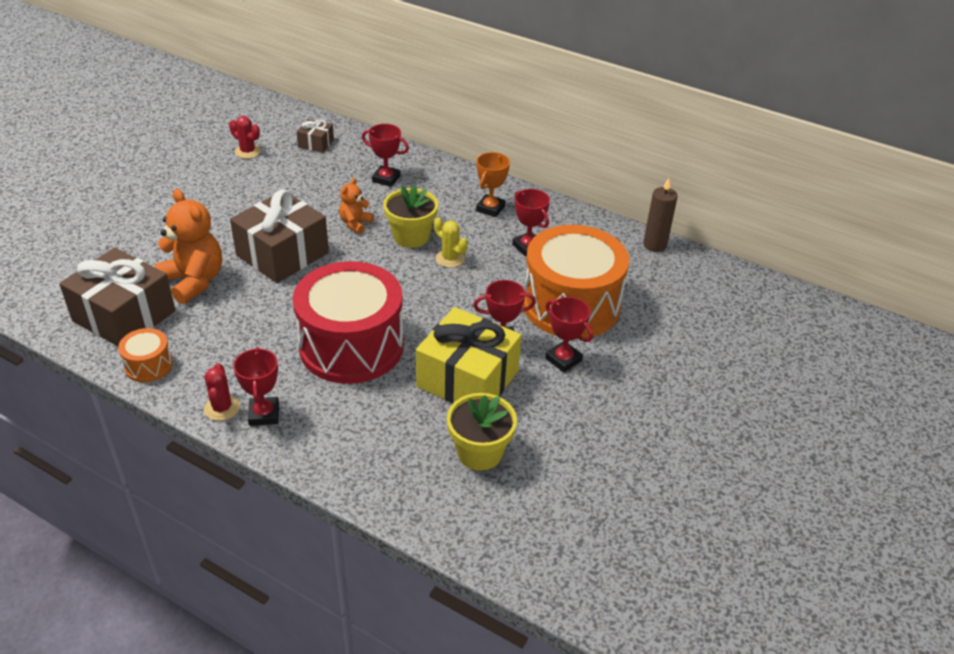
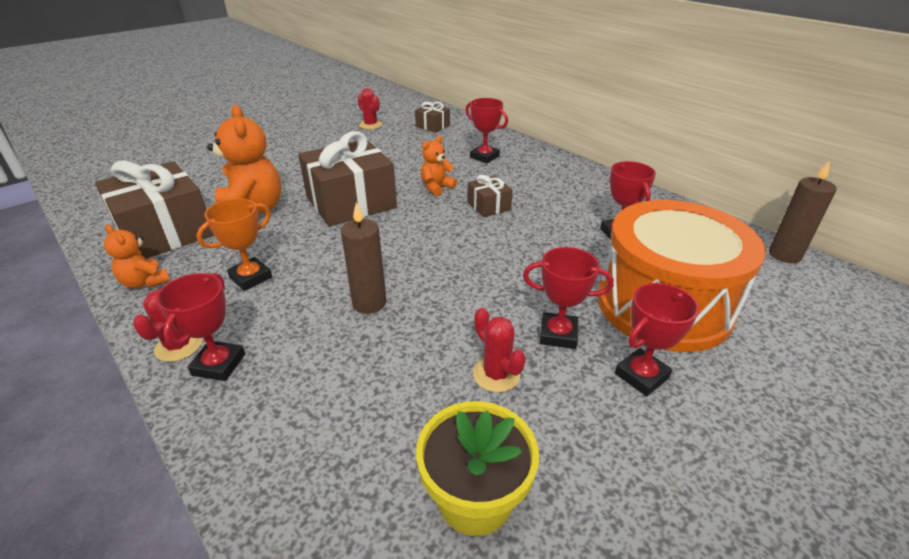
camera: 20 degrees right, 5 degrees down
(148, 365) = (145, 282): orange drum -> orange teddy bear
(351, 346) = (369, 303): red drum -> brown candle
(411, 237) = (488, 206): yellow flower pot -> brown gift
(450, 258) = (523, 232): yellow cactus -> none
(467, 379) = (496, 374): yellow gift -> red cactus
(490, 208) = (584, 193): orange trophy -> orange trophy (251, 277)
(563, 359) = (641, 376): red trophy -> red trophy turned 75 degrees clockwise

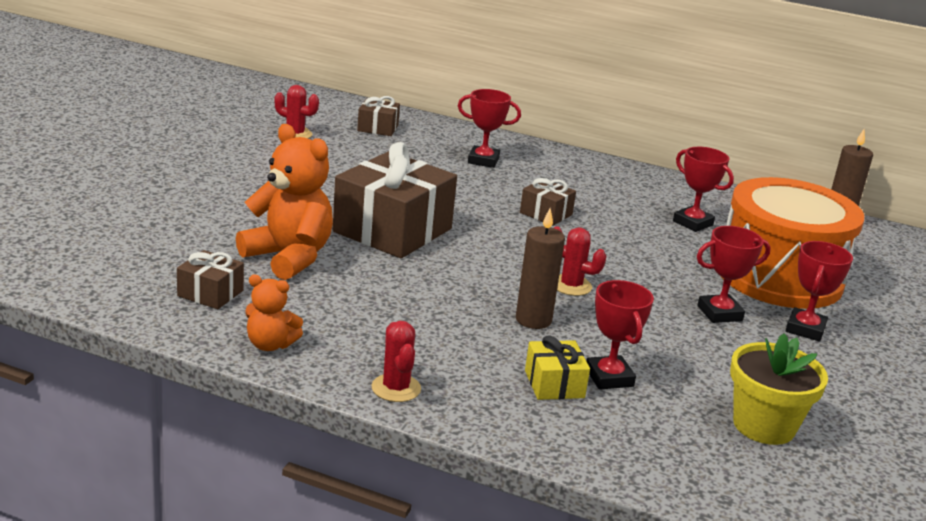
camera: 30 degrees left, 10 degrees down
(165, 231) = (210, 293): brown gift -> brown gift, size x0.47
(219, 365) = (457, 393): red trophy -> red trophy (609, 377)
(251, 277) = (383, 320): orange trophy -> none
(311, 377) = (554, 384): none -> yellow gift
(437, 187) = (469, 201): orange teddy bear -> none
(496, 374) = (700, 350): red cactus -> red cactus (571, 286)

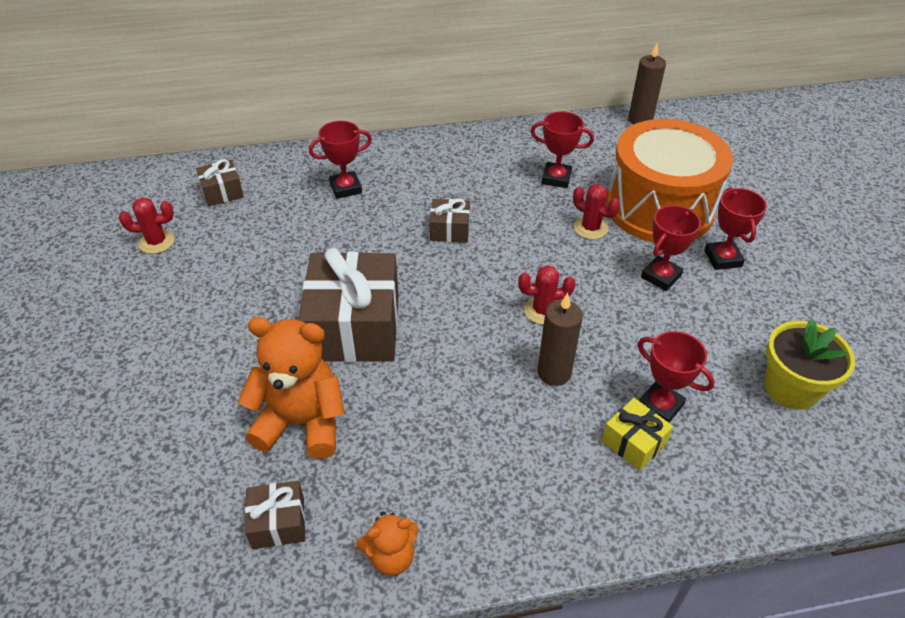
camera: 30 degrees left, 20 degrees up
(396, 388) = (535, 537): red cactus -> red cactus (590, 228)

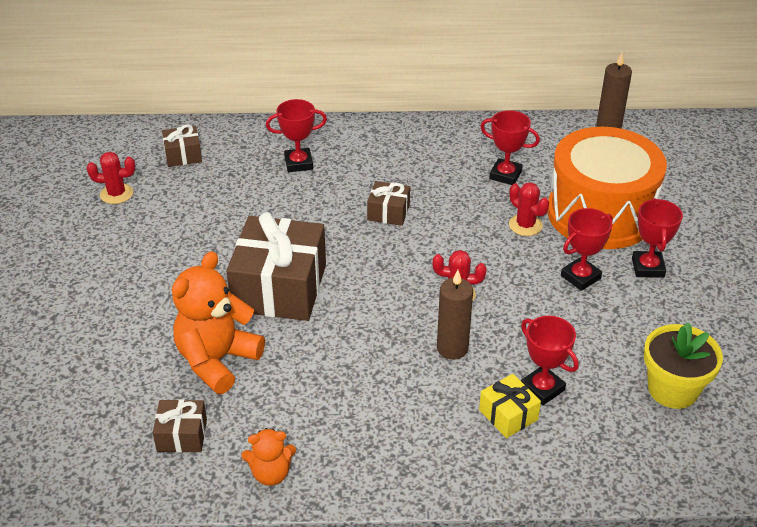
camera: 10 degrees right, 5 degrees down
(302, 422) = (217, 360): orange teddy bear -> orange teddy bear turned 75 degrees counterclockwise

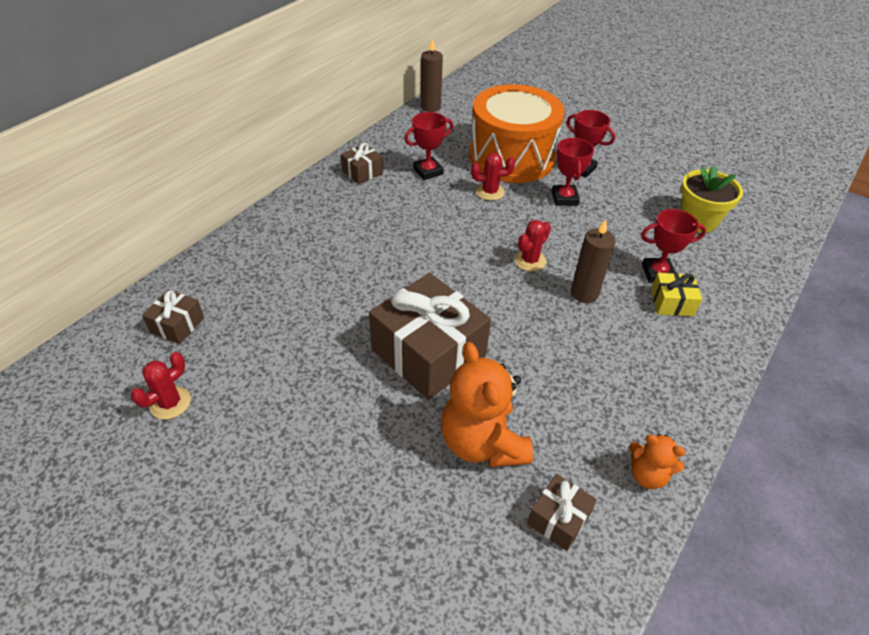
camera: 55 degrees left, 5 degrees up
(271, 473) = (647, 475): orange teddy bear -> orange teddy bear turned 90 degrees clockwise
(298, 163) = (285, 260): red trophy -> none
(388, 212) = (404, 245): brown gift -> brown gift (362, 172)

